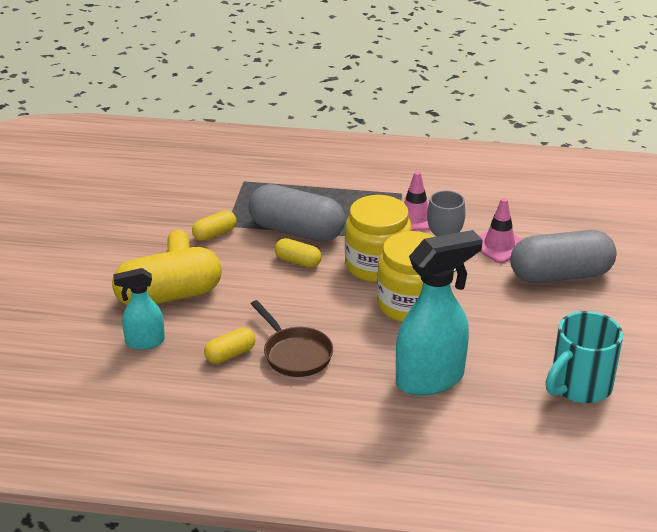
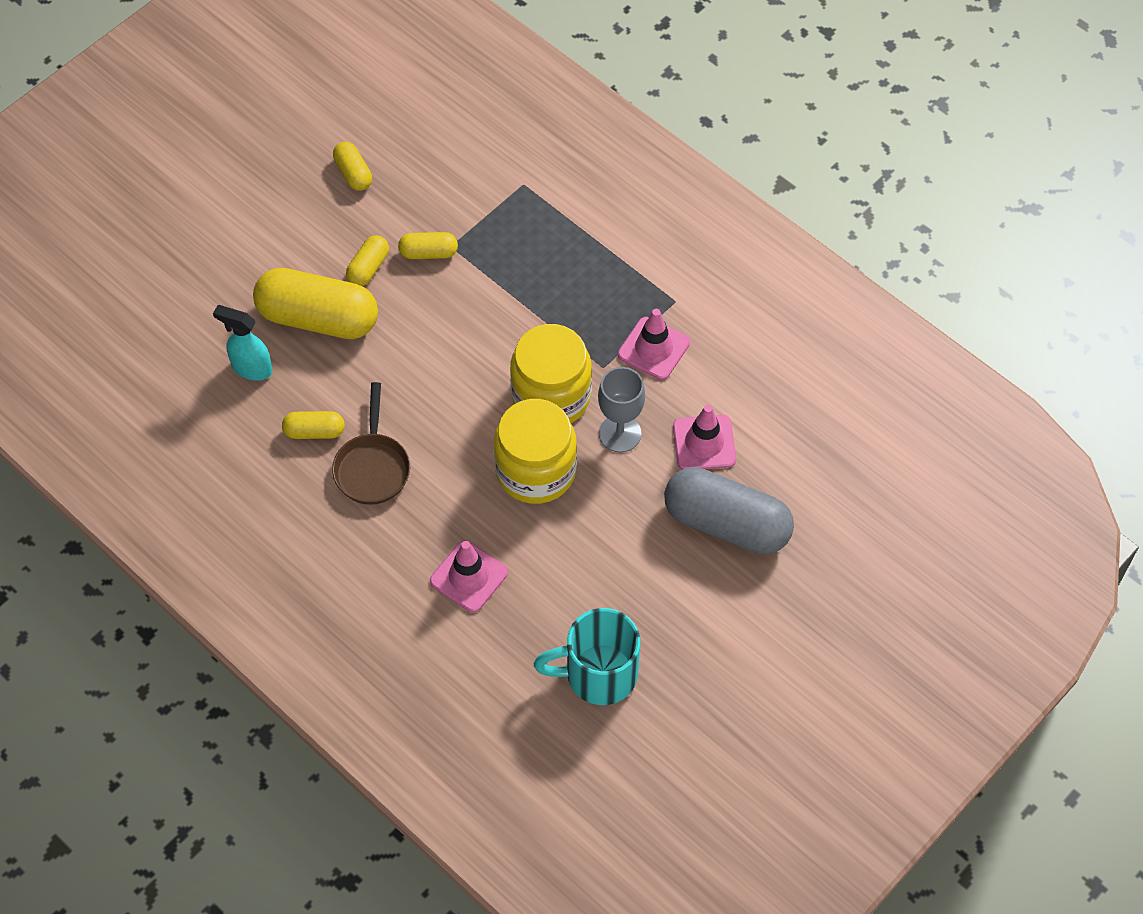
camera: 35 degrees right, 25 degrees up
(296, 231) = (513, 296): grey capsule -> none
(298, 261) = (477, 343): yellow capsule -> yellow capsule (353, 173)
(431, 379) = (469, 577): turquoise spray bottle -> pink traffic cone

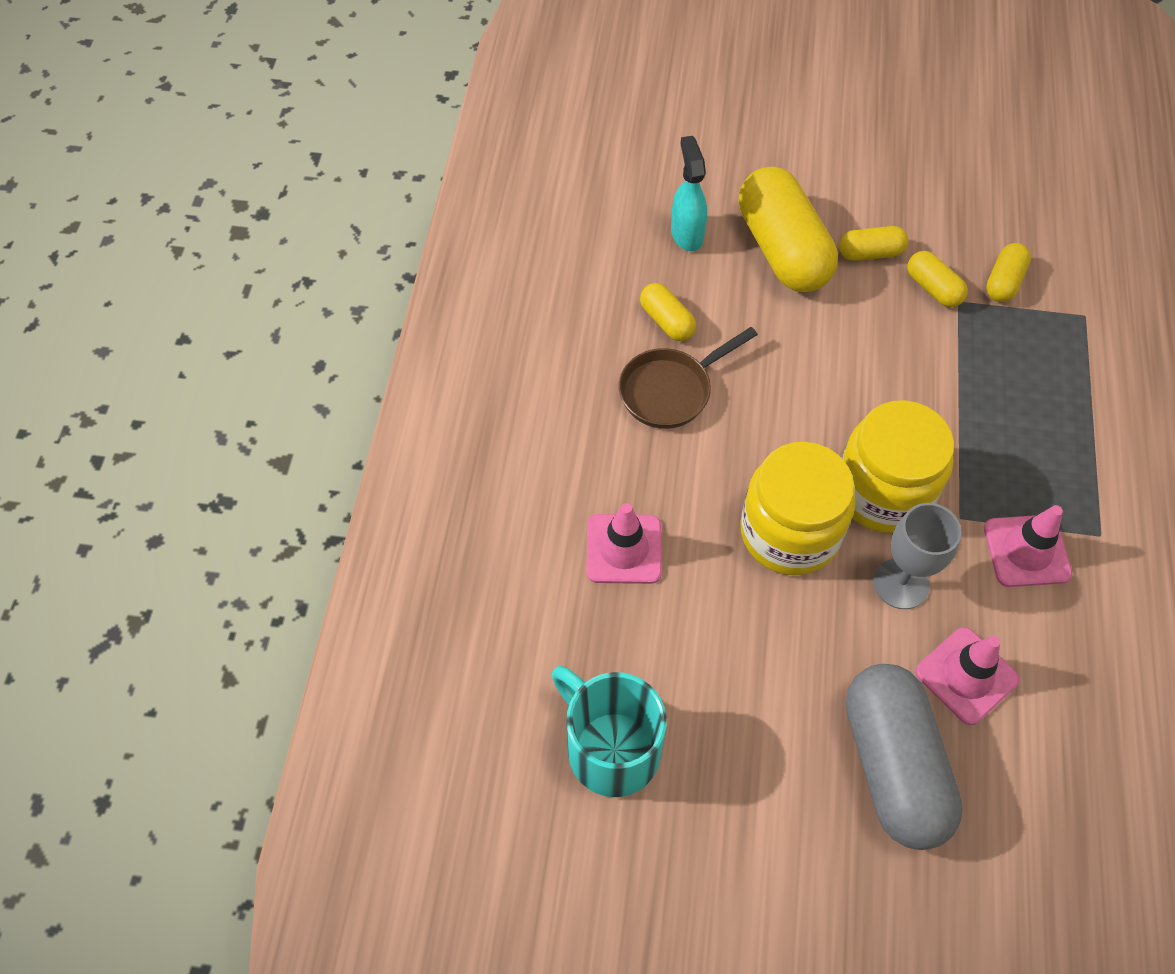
camera: 55 degrees right, 0 degrees up
(353, 173) = (952, 180): yellow capsule -> yellow capsule (1003, 282)

